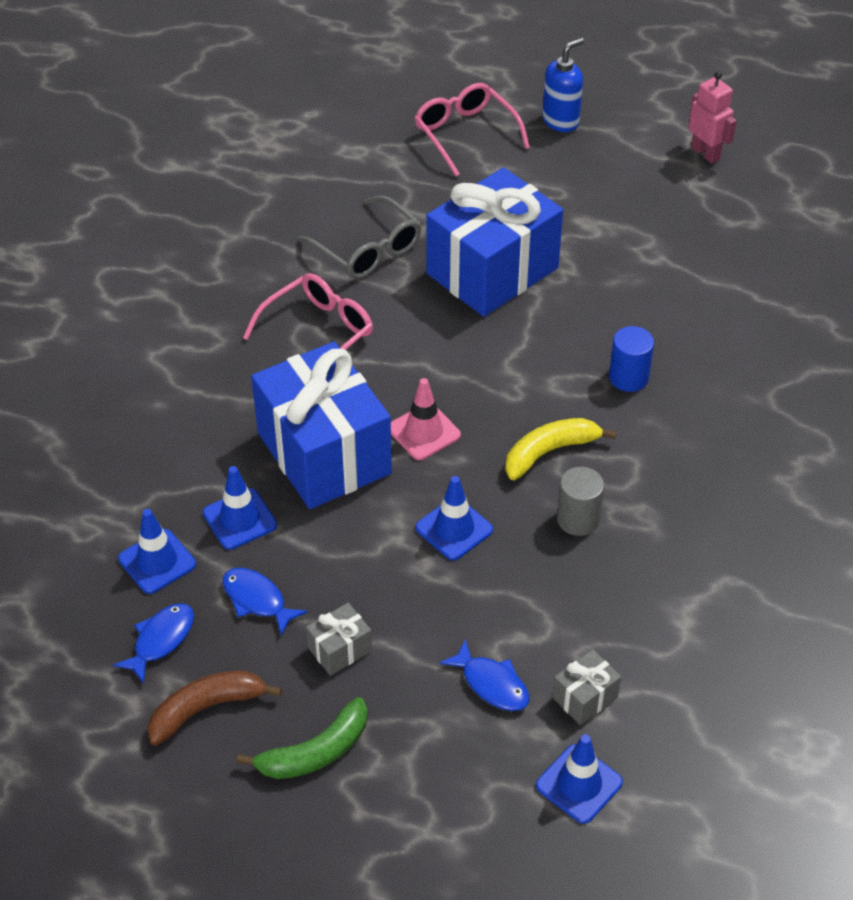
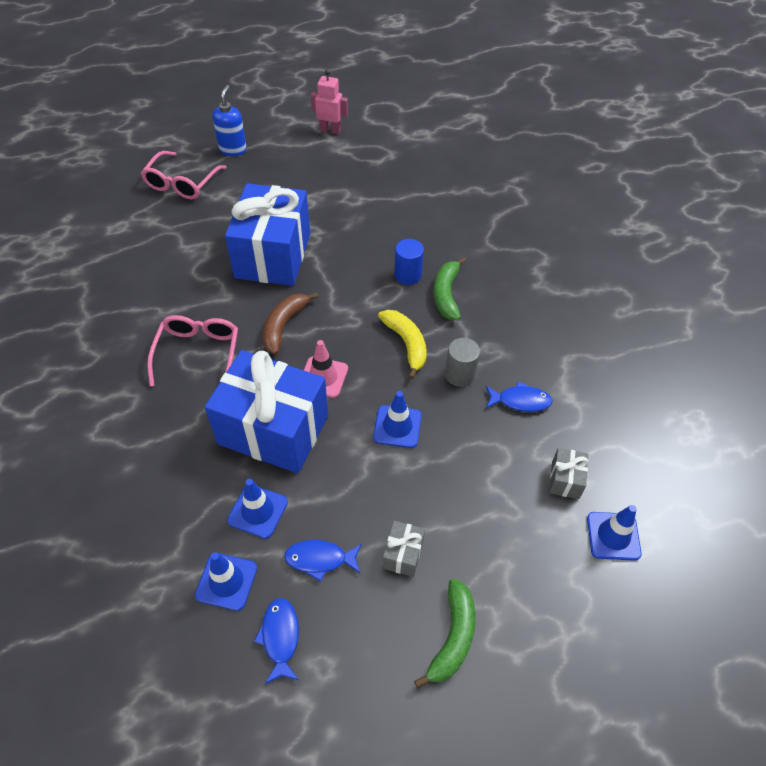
camera: 40 degrees left, 5 degrees up
(206, 708) = (356, 663): brown banana -> brown banana (284, 325)
(367, 250) = (183, 283): grey glasses -> none
(465, 134) = (182, 183): pink glasses -> pink glasses turned 90 degrees counterclockwise
(491, 684) = (510, 510): blue fish -> blue fish (520, 401)
(549, 452) = (406, 344): yellow banana -> yellow banana turned 135 degrees clockwise
(653, 425) = (446, 294): none -> green banana

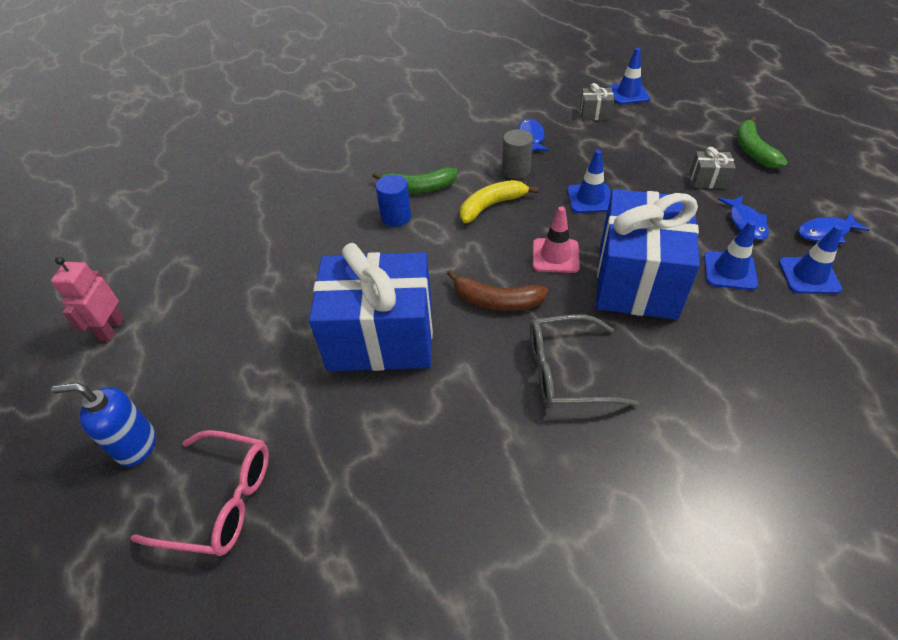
camera: 95 degrees left, 5 degrees down
(198, 353) = (566, 372): pink glasses -> grey glasses
(453, 637) = (753, 150): green banana -> green banana turned 105 degrees counterclockwise

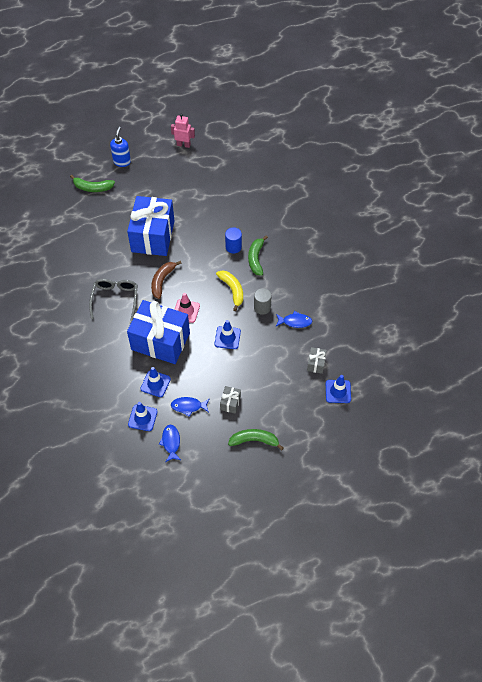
camera: 95 degrees right, 10 degrees up
(221, 500) = (92, 188): pink glasses -> green banana

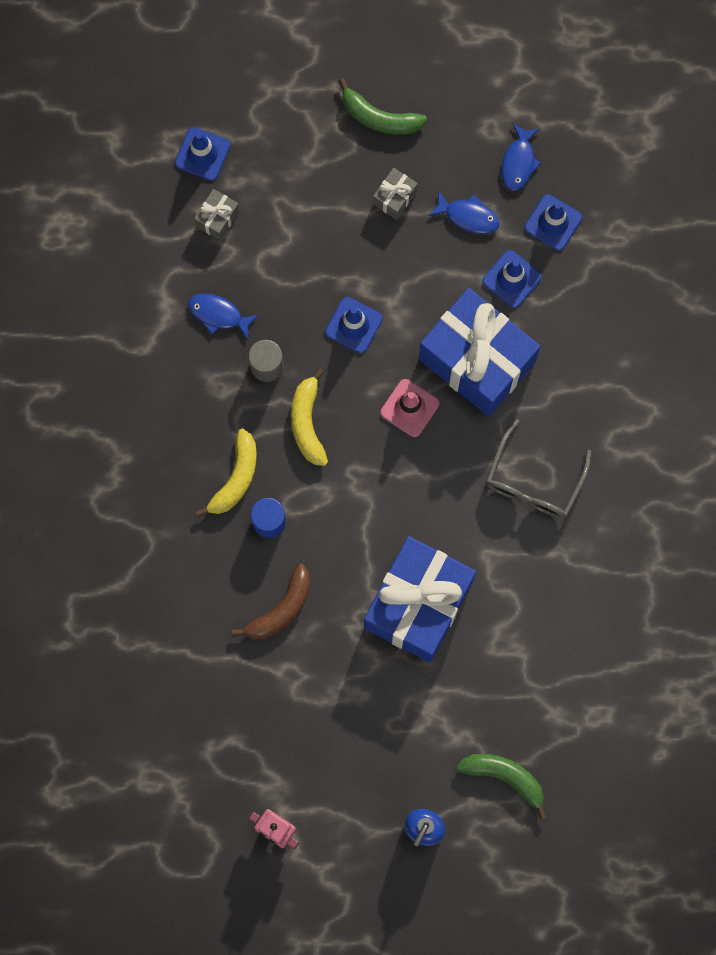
camera: 160 degrees left, 20 degrees up
(162, 281) = (433, 491): brown banana -> brown banana (281, 609)
(256, 258) = (236, 478): green banana -> yellow banana

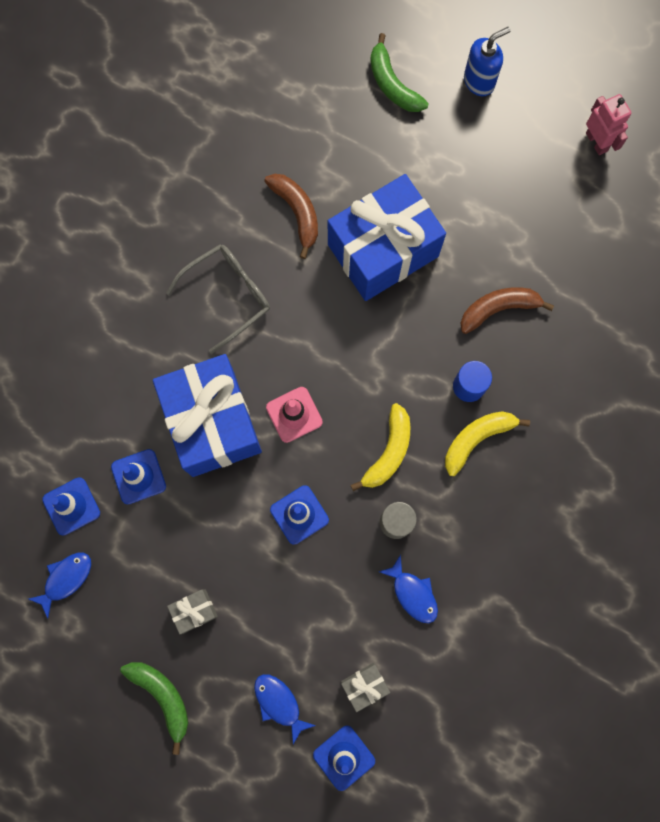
camera: 150 degrees left, 0 degrees up
(468, 216) = (140, 555): blue fish -> blue fish (279, 703)
(518, 595) = (297, 213): none -> brown banana

